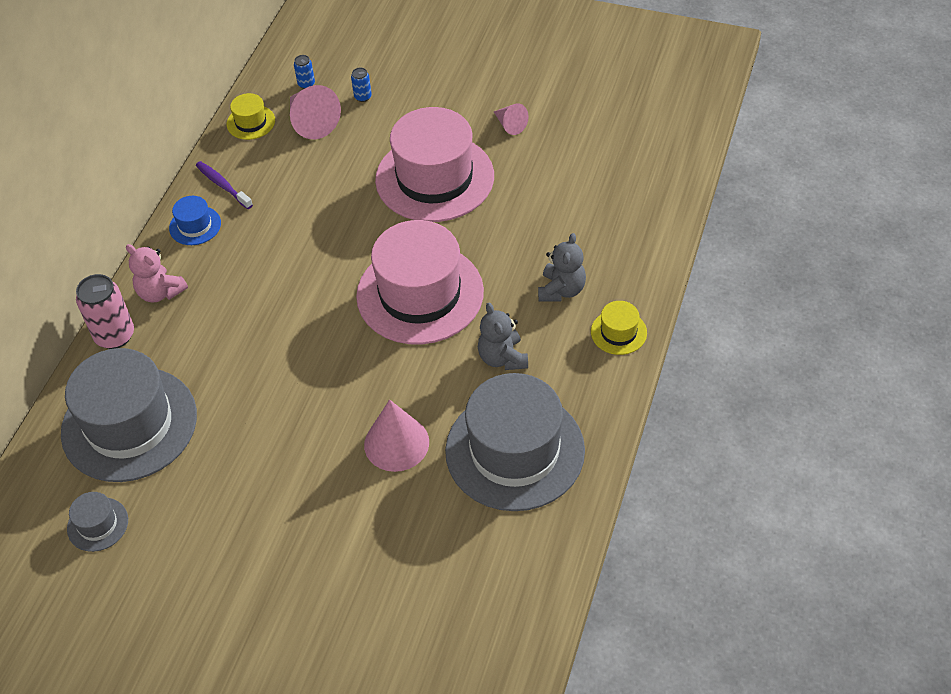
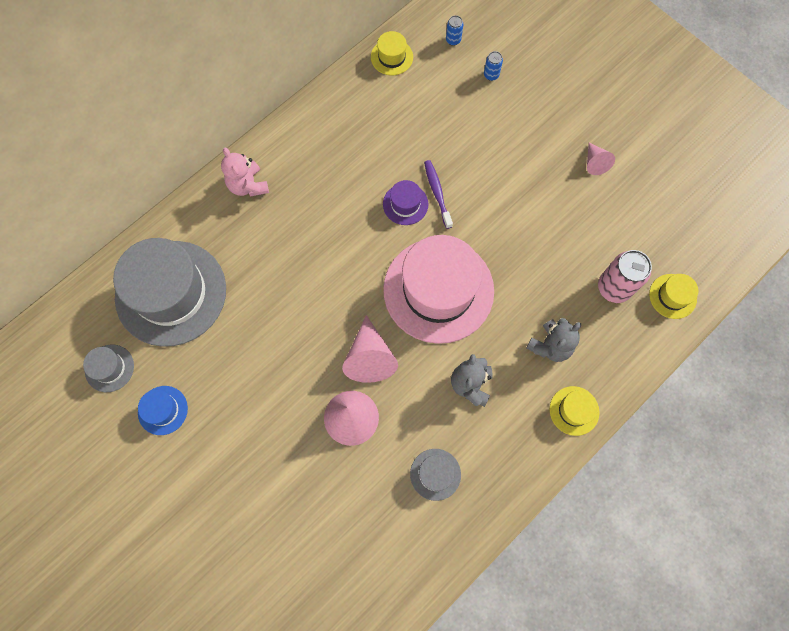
camera: 25 degrees right, 20 degrees up
(115, 335) = (197, 208): pink can -> pink can (614, 288)
(195, 225) = (302, 136): blue hat -> blue hat (163, 410)
(223, 185) = (341, 108): purple toothbrush -> purple toothbrush (437, 193)
(311, 122) = (438, 80): pink cone -> pink cone (369, 357)
(341, 237) = (405, 204): none -> purple hat
(434, 178) = (507, 184): pink hat -> none
(515, 450) = (435, 474): grey hat -> grey hat, size x0.43
(652, 198) = (672, 296): none -> yellow hat

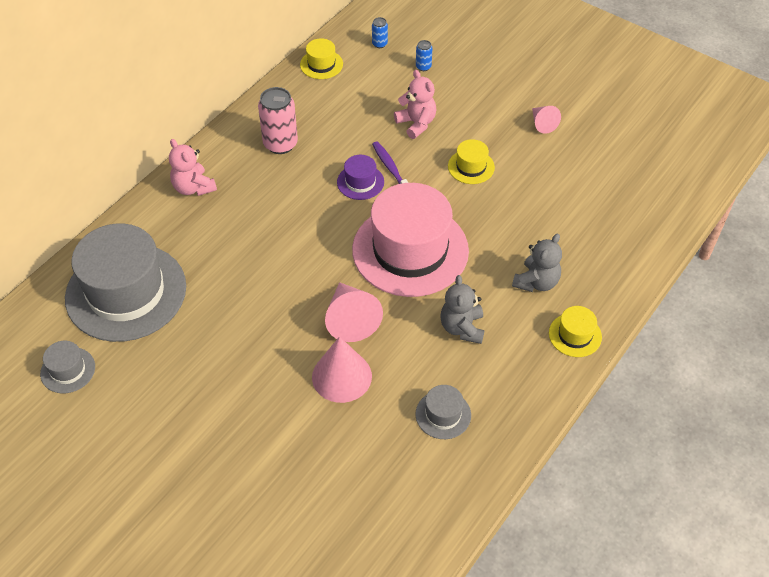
camera: 10 degrees left, 20 degrees down
(163, 410) = (133, 400): blue hat -> none
(471, 143) = (416, 123): none -> pink teddy bear
(614, 288) = (588, 223): pink can -> pink can (280, 144)
(672, 296) = (648, 222): yellow hat -> yellow hat (471, 167)

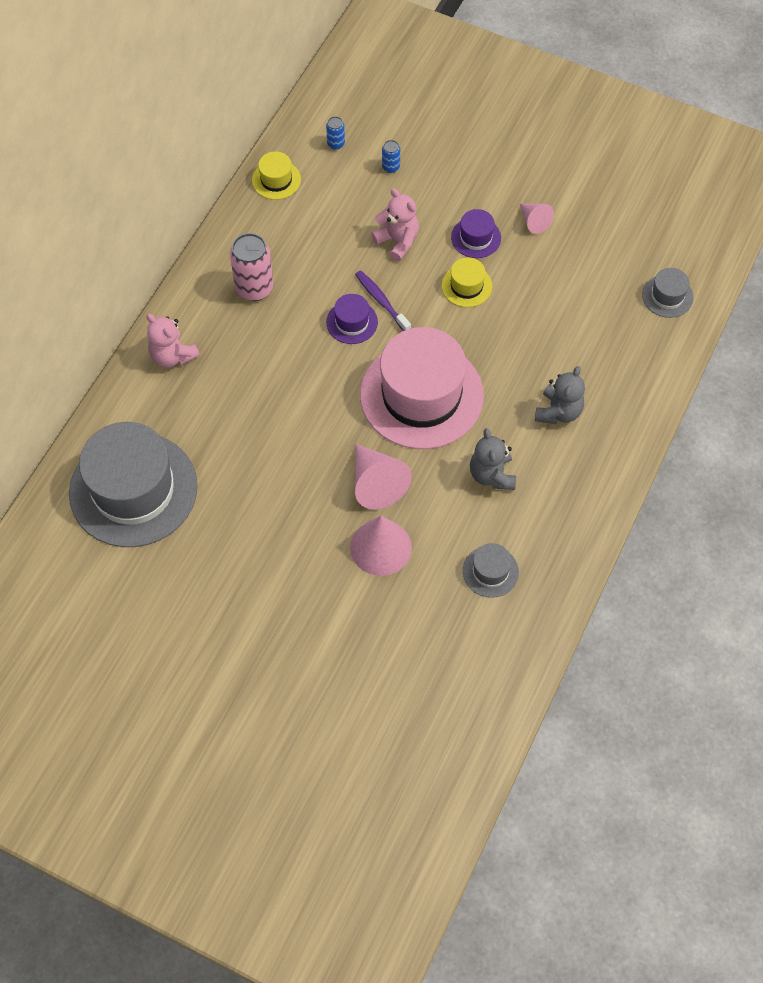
camera: 10 degrees left, 10 degrees up
(68, 370) = (97, 586): grey hat -> grey hat (667, 296)
(487, 130) = (476, 237): none -> purple hat
(575, 335) = (607, 465): yellow hat -> none

